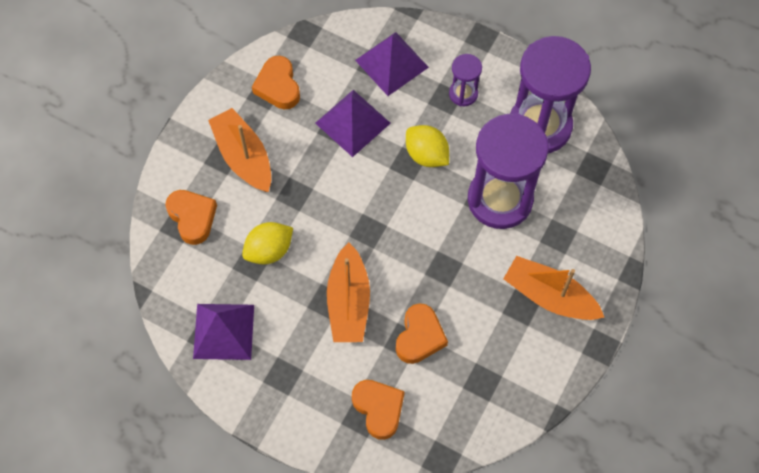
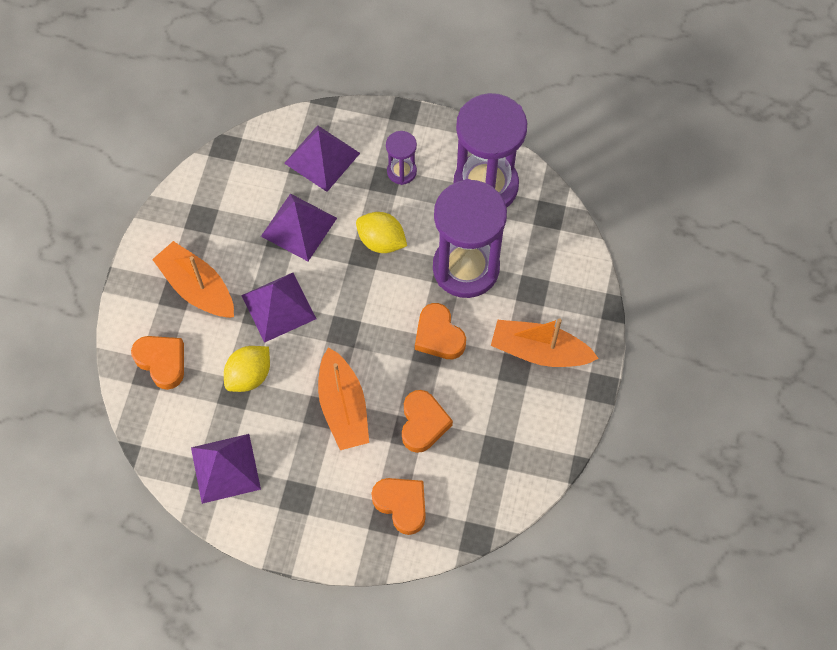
camera: 15 degrees left, 0 degrees up
(278, 86) = (213, 208): orange heart -> orange heart (439, 335)
(313, 193) = (278, 307): none -> purple pyramid

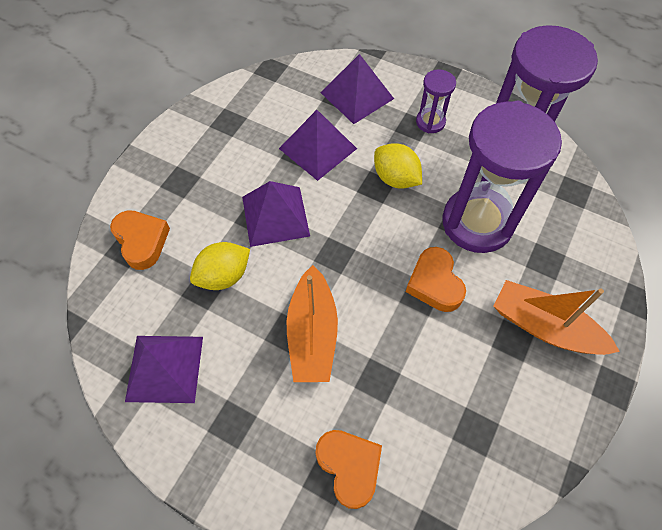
camera: 15 degrees right, 5 degrees down
(197, 288) = (202, 180): orange boat -> none
(423, 423) = (396, 375): orange heart -> none

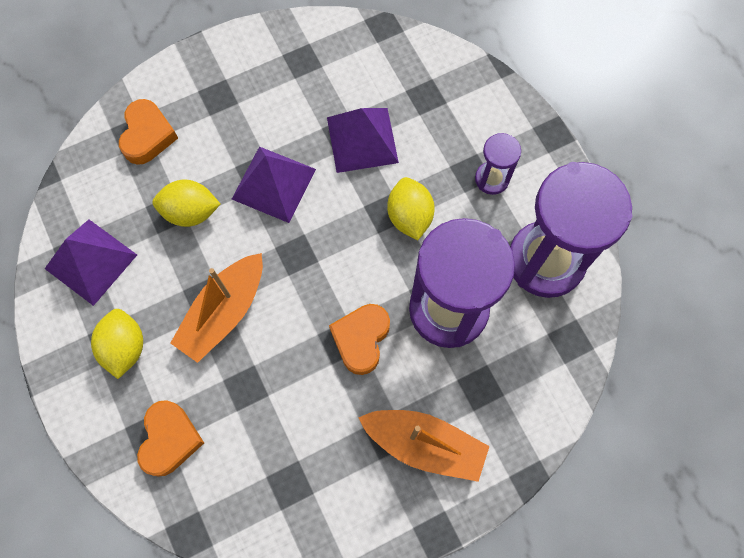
camera: 35 degrees right, 10 degrees up
(250, 418) = (125, 347): none -> yellow lemon
(357, 95) = (443, 106): purple pyramid -> none
(545, 327) = (424, 444): orange boat -> orange boat turned 135 degrees clockwise

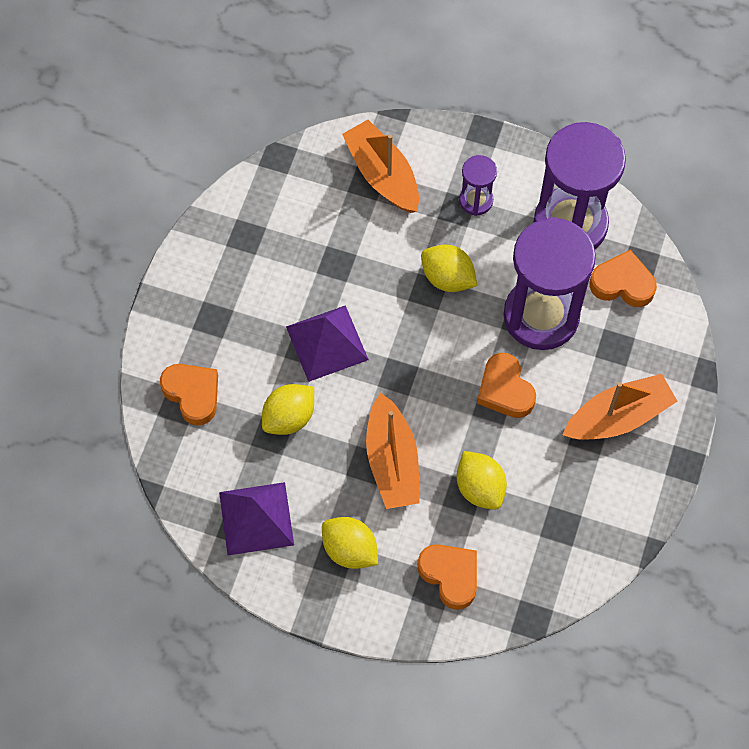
camera: 45 degrees left, 5 degrees down
(263, 394) = (480, 487): none -> yellow lemon
(362, 139) = (355, 254): purple pyramid -> none
(443, 101) = (382, 175): none -> orange boat
(539, 344) = (622, 284): none -> orange heart

